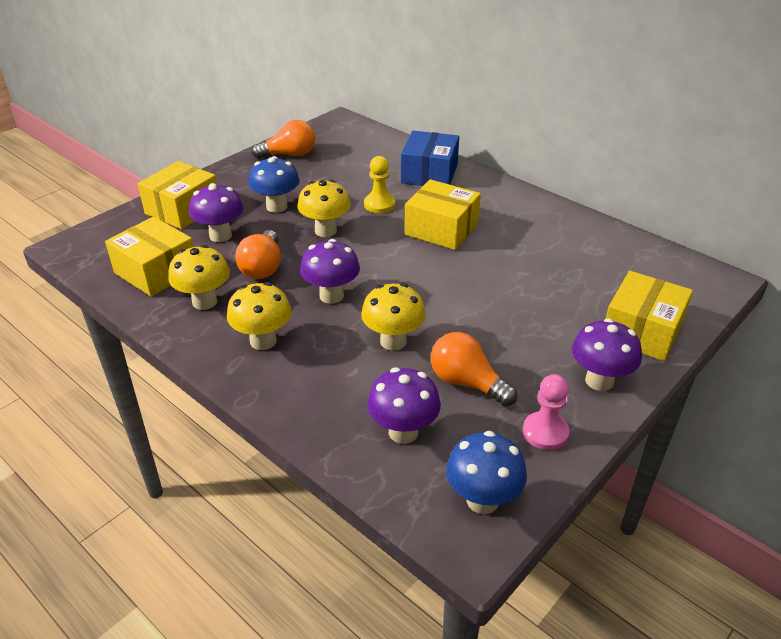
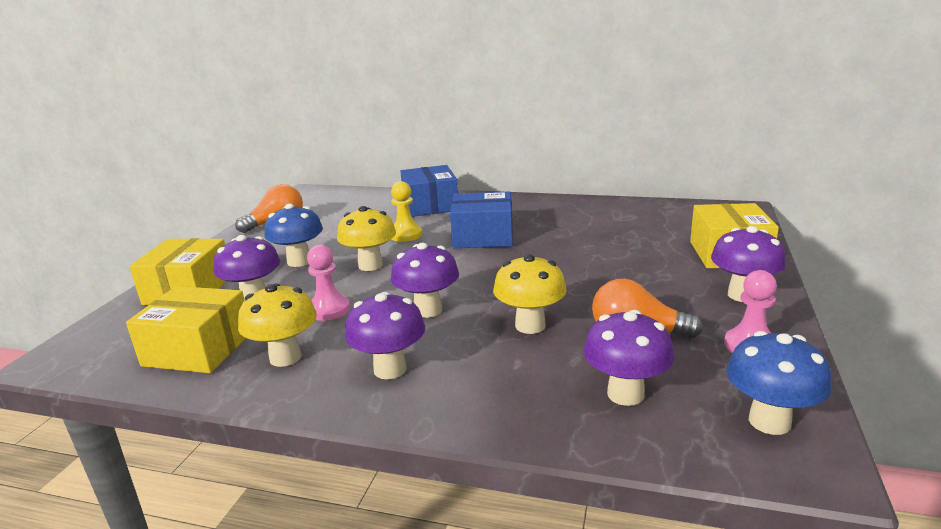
camera: 25 degrees left, 15 degrees down
(262, 267) = (329, 310): orange light bulb -> pink pawn
(263, 341) = (390, 369): yellow mushroom -> purple mushroom
(441, 229) = (483, 236): yellow box -> blue box

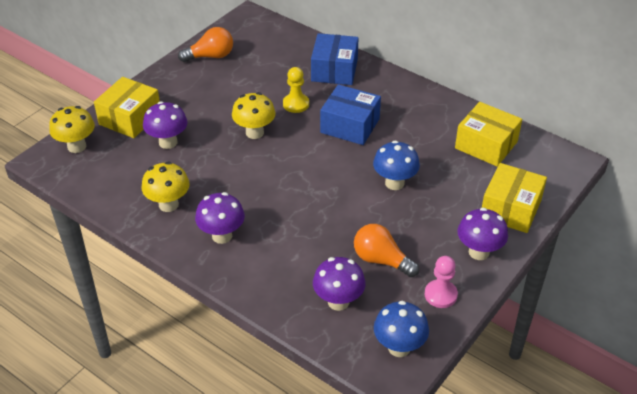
camera: 20 degrees right, 20 degrees up
(198, 349) = (122, 179): yellow box -> yellow box (486, 145)
(299, 261) = (209, 111): blue mushroom -> blue mushroom (394, 183)
(329, 310) = (209, 170): pink pawn -> none
(428, 310) = (269, 193): purple mushroom -> none
(530, 326) = (322, 230): yellow mushroom -> yellow mushroom (77, 146)

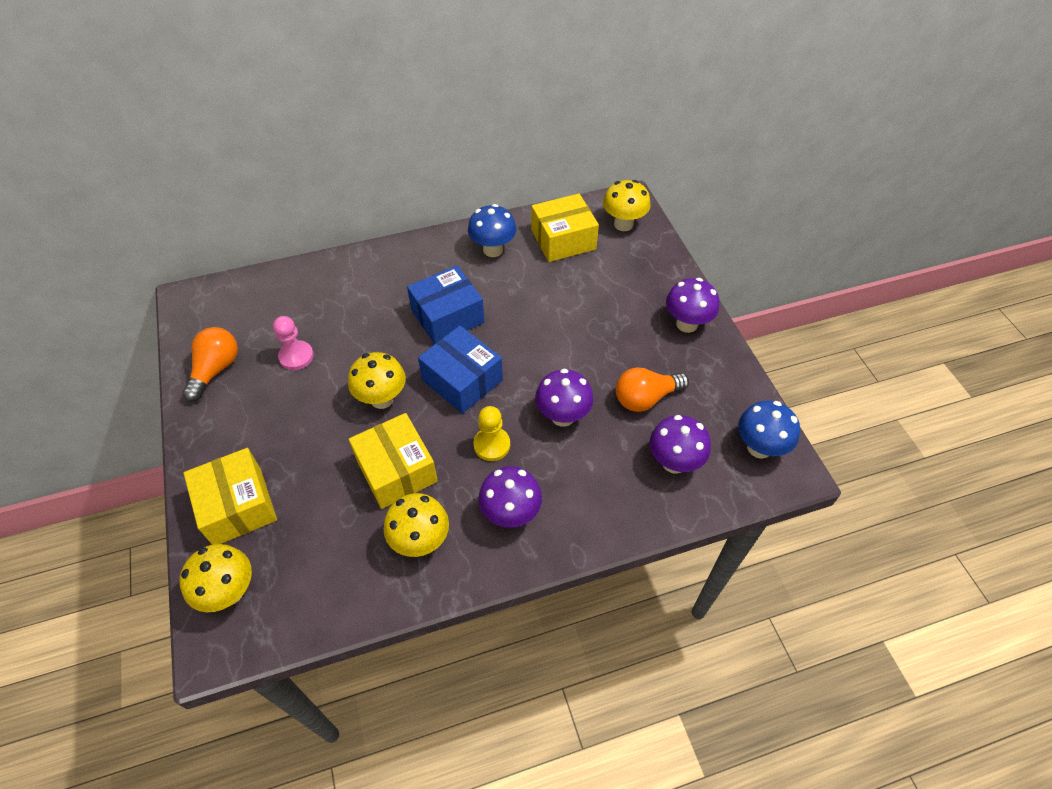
camera: 55 degrees left, 10 degrees up
(168, 142) = (318, 488): purple mushroom -> purple mushroom (562, 416)
(296, 104) = (373, 340): yellow pawn -> yellow pawn (492, 445)
(334, 70) = (355, 281): blue box -> blue box (462, 380)
(394, 183) = (555, 330): blue mushroom -> blue mushroom (493, 250)
(440, 295) = (717, 380): pink pawn -> pink pawn (296, 356)
(510, 209) = (652, 272): yellow box -> yellow box (396, 470)
(542, 169) = (623, 224): none -> yellow mushroom

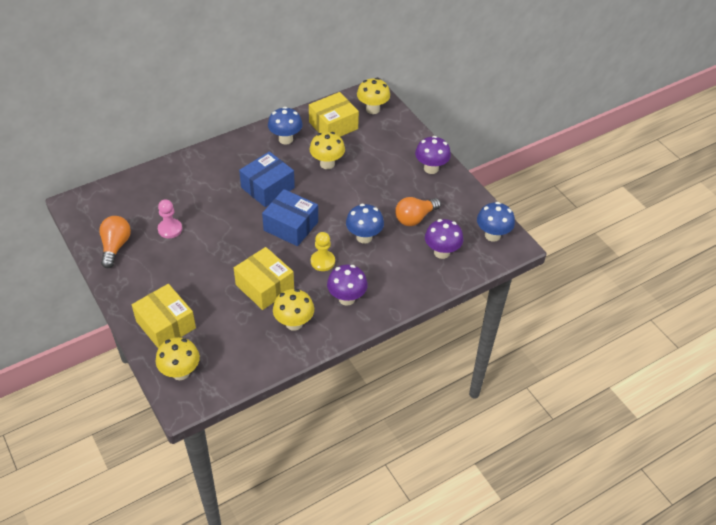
camera: 15 degrees left, 5 degrees down
(382, 399) = (240, 246): yellow mushroom -> yellow mushroom (327, 164)
(562, 416) = (364, 237): purple mushroom -> blue mushroom

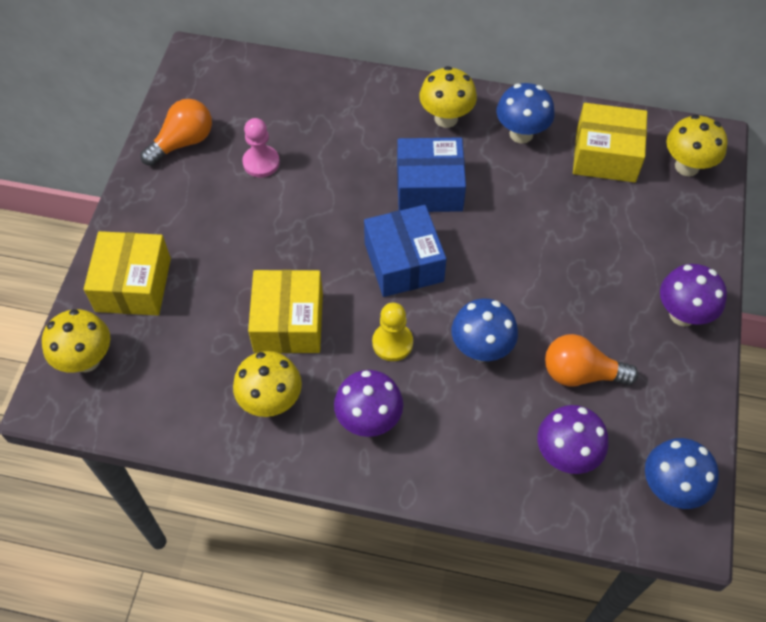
camera: 45 degrees right, 10 degrees up
(327, 164) = (540, 206): yellow mushroom -> yellow mushroom (446, 118)

